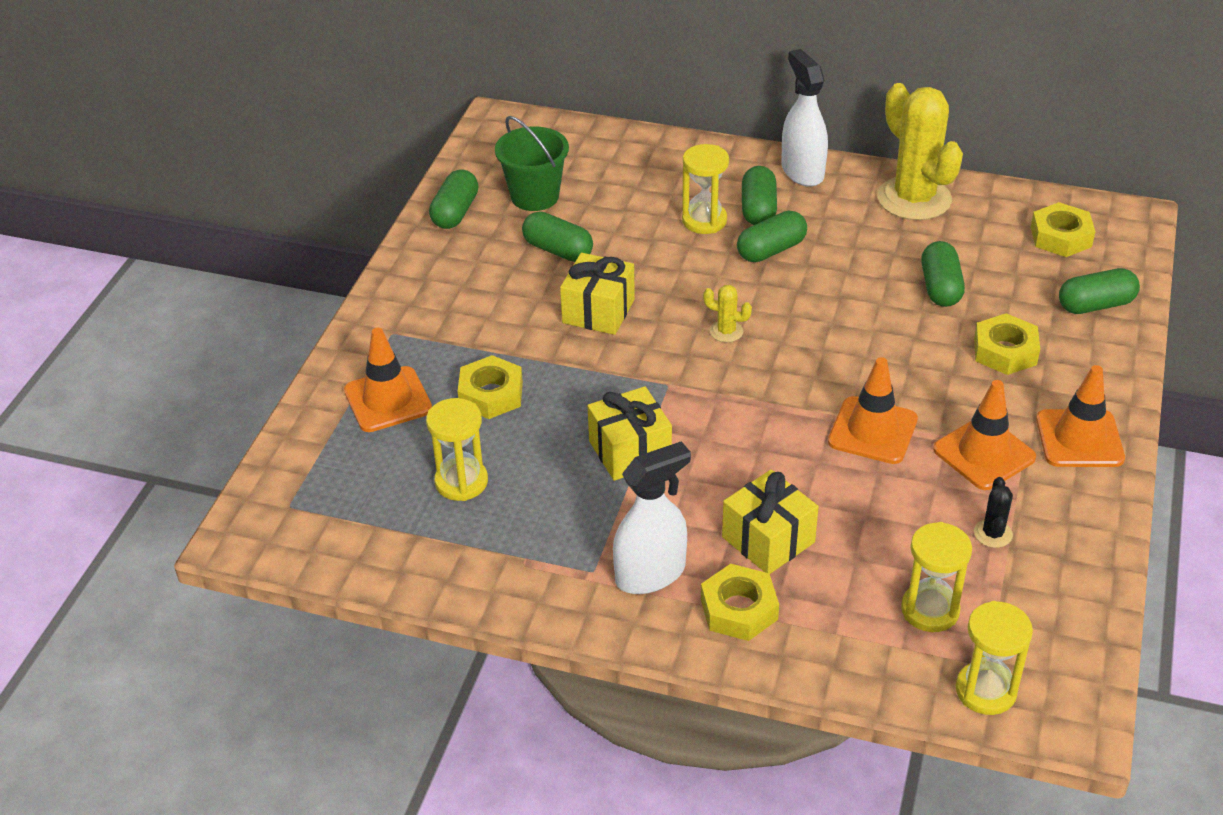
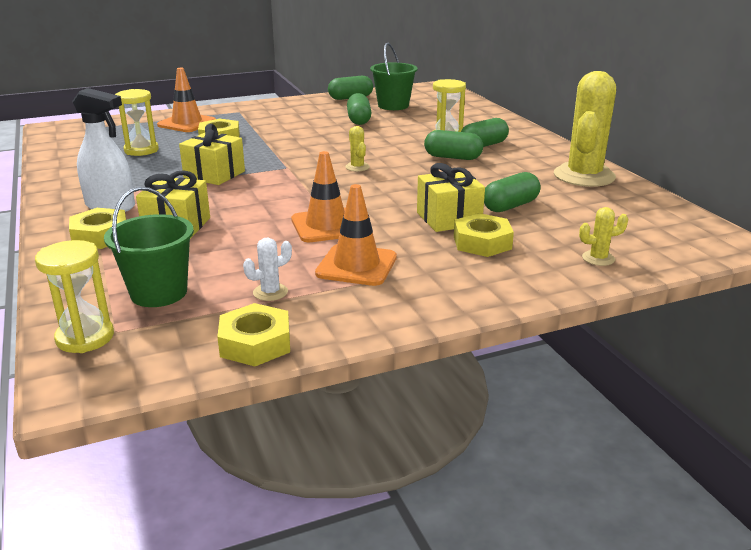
camera: 50 degrees right, 15 degrees down
(598, 311) = (324, 139): yellow gift -> yellow gift (449, 218)
(802, 171) = (542, 145): white spray bottle -> none
(930, 610) = (159, 293): yellow hourglass -> green bucket
(993, 534) = (270, 292): black cactus -> white cactus
(1060, 237) = (649, 226): yellow nut -> yellow nut (255, 343)
(1079, 439) = (428, 295): orange traffic cone -> none
(1095, 305) = (598, 258): green capsule -> yellow cactus

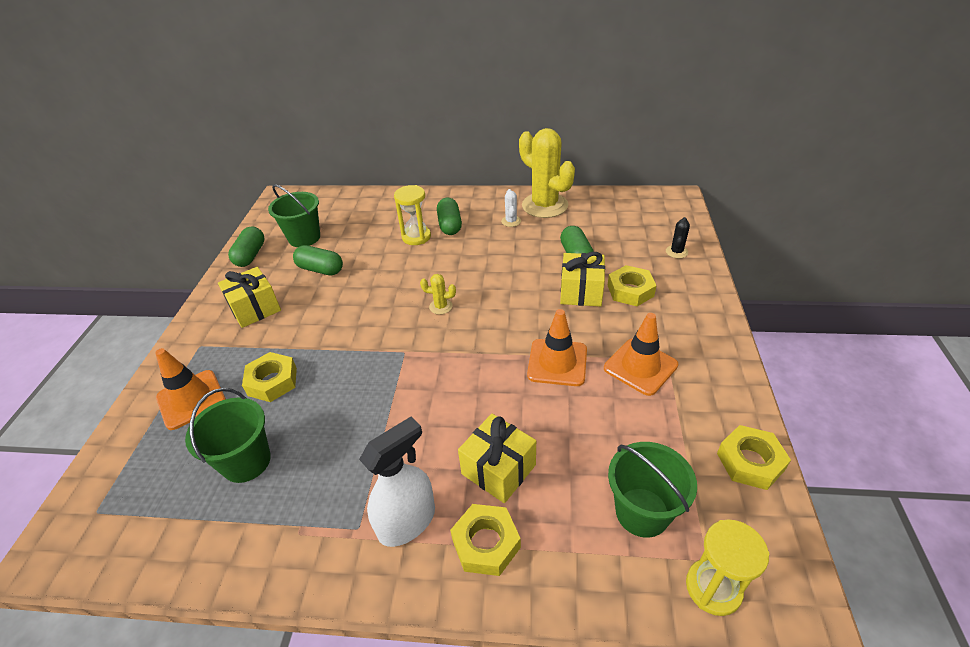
camera: 60 degrees left, 15 degrees up
(141, 150) = (246, 461): yellow hourglass -> green bucket
(214, 174) = (380, 410): yellow gift -> yellow gift (255, 309)
(270, 292) = (668, 431): white cactus -> white cactus (511, 221)
(452, 157) = (462, 249): green capsule -> none
(598, 258) = (676, 252): yellow cactus -> black cactus

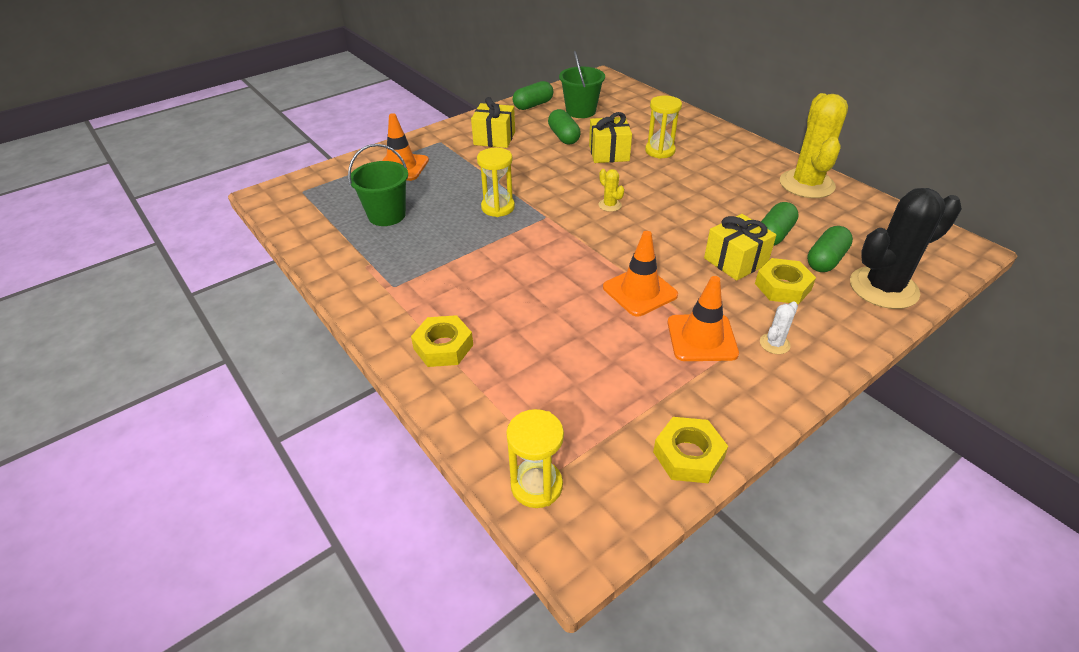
camera: 45 degrees right, 0 degrees up
(272, 381) = (451, 184): yellow nut -> none
(350, 373) = (498, 207): none -> yellow hourglass
(407, 521) = (420, 303): white spray bottle -> none
(450, 225) = (698, 156): green capsule -> green capsule (825, 260)
(498, 469) = (505, 318): yellow gift -> yellow gift (609, 153)
(511, 221) = (755, 180): white cactus -> white cactus (774, 344)
(642, 512) = (557, 412): green bucket -> none
(676, 252) = (883, 288): black cactus -> black cactus, size x2.39

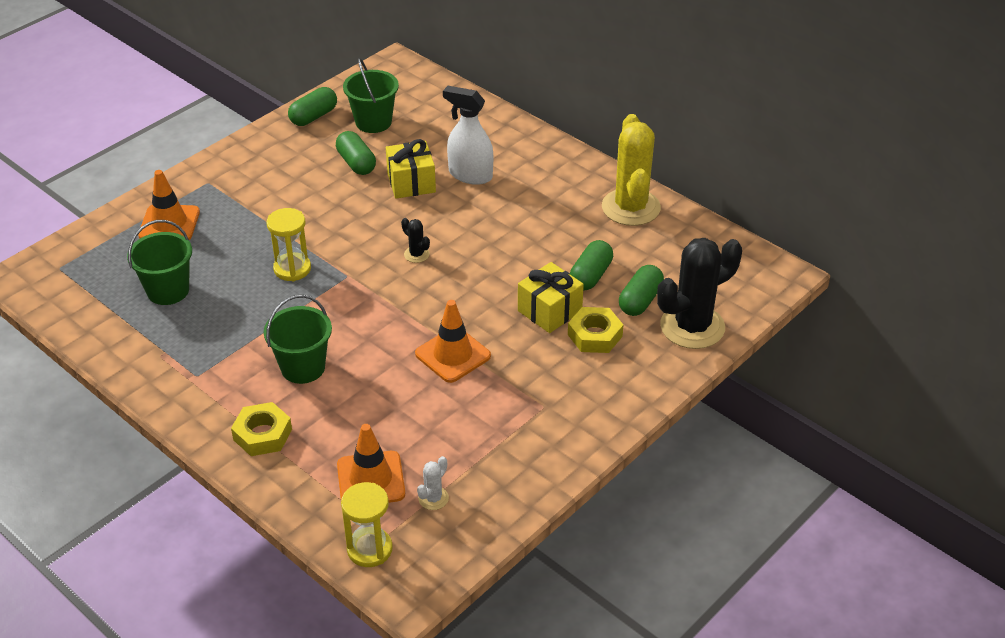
camera: 10 degrees left, 0 degrees up
(493, 289) = (303, 367): none -> green bucket
(494, 138) = (273, 172): yellow gift -> none
(610, 205) = (416, 254): yellow cactus -> black cactus
(660, 151) = (470, 175): yellow hourglass -> white spray bottle
(688, 455) = (500, 508): yellow nut -> none
(702, 338) = (514, 398): orange traffic cone -> orange traffic cone (371, 479)
(774, 344) = (582, 397): white cactus -> white cactus (433, 498)

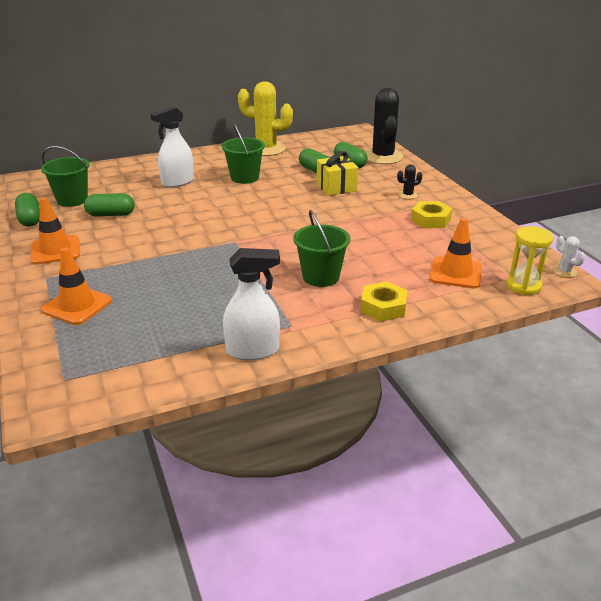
camera: 65 degrees left, 10 degrees down
(143, 363) = (253, 350): none -> white spray bottle
(168, 291) = (168, 321): green bucket -> green bucket (244, 178)
(292, 269) = (203, 261): yellow hourglass -> none
(411, 183) = (160, 201): yellow gift -> none
(416, 254) = (239, 214): black cactus -> black cactus (407, 195)
(433, 498) = (484, 255): white cactus -> white cactus (564, 271)
(453, 355) = (352, 222): orange traffic cone -> orange traffic cone (55, 250)
(595, 335) = (369, 180): yellow nut -> yellow nut (430, 219)

